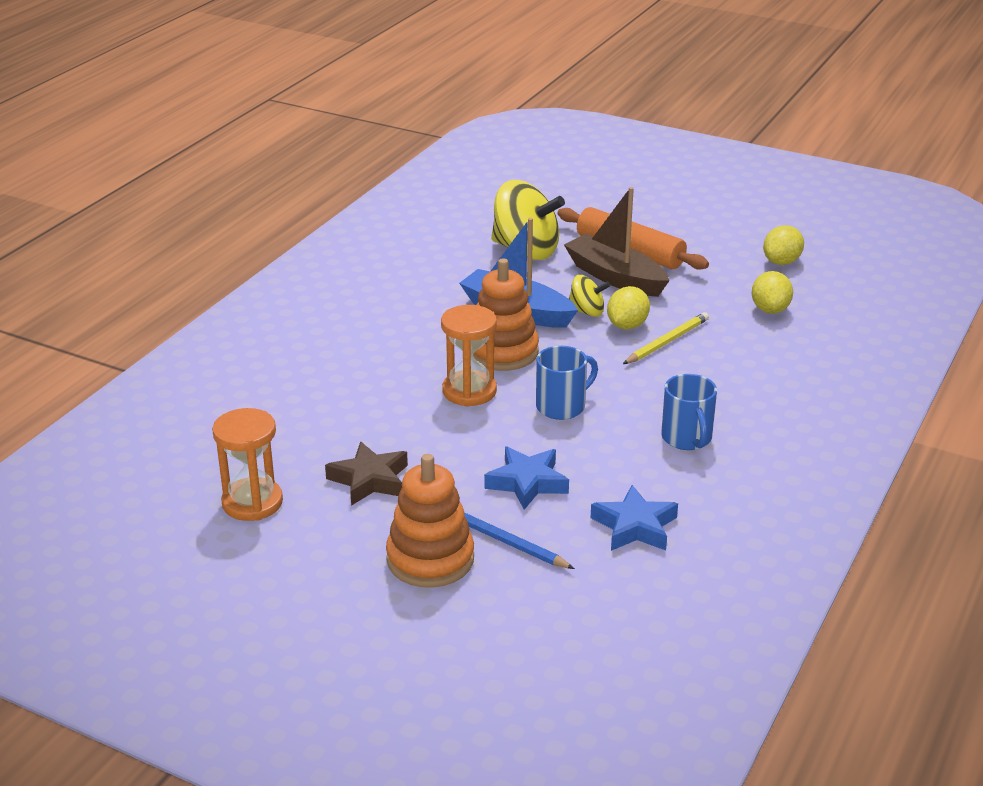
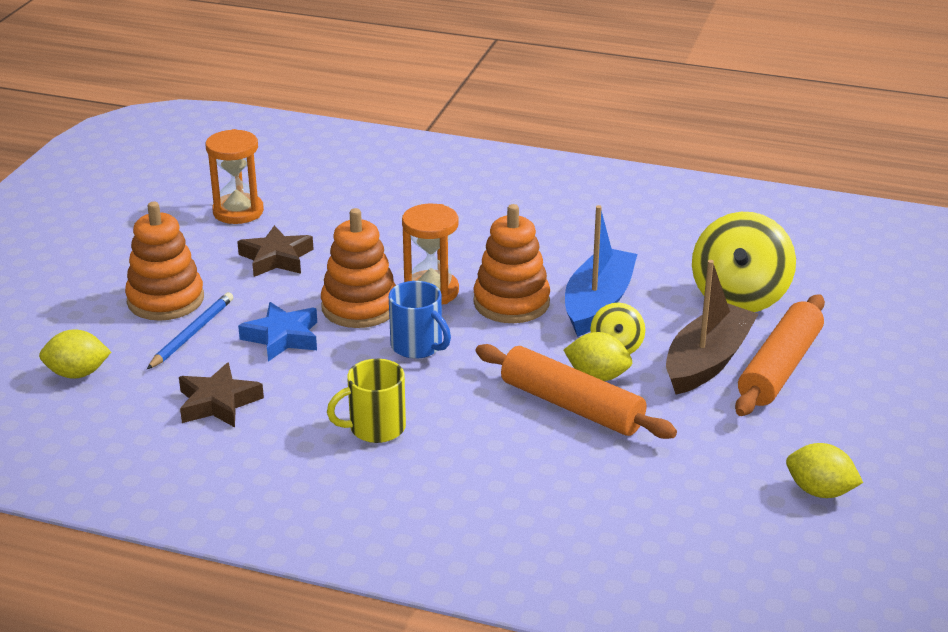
camera: 80 degrees right, 0 degrees up
(485, 433) = (360, 307): none -> orange stacking toy
(635, 526) = (218, 403): blue star -> brown star
(666, 342) = (572, 405): yellow pencil -> orange rolling pin
(687, 438) = (375, 428): blue mug -> yellow mug
(770, 310) = (682, 482): yellow lemon -> yellow lemon (77, 373)

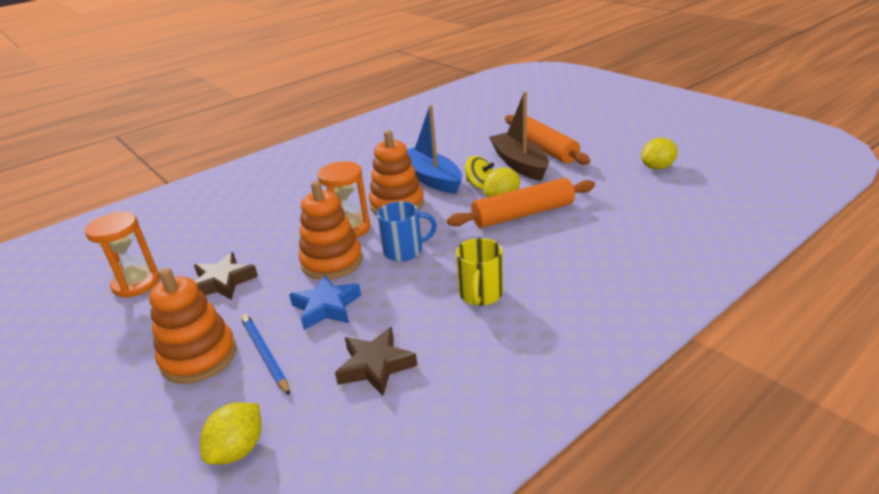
camera: 55 degrees left, 0 degrees up
(739, 297) = (471, 141): yellow spinning top -> none

